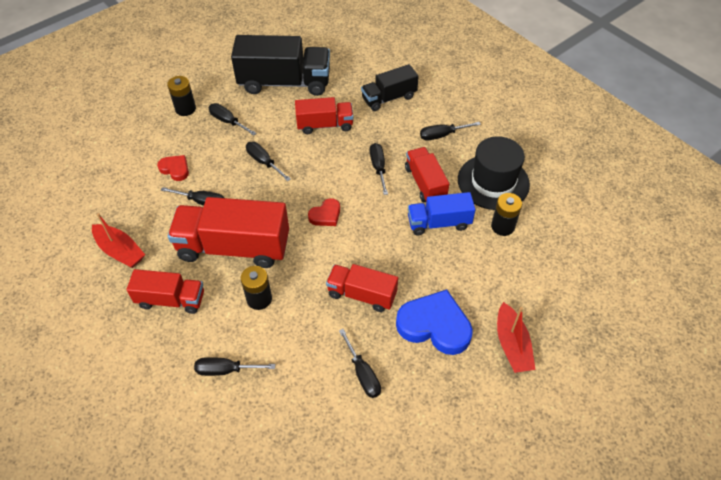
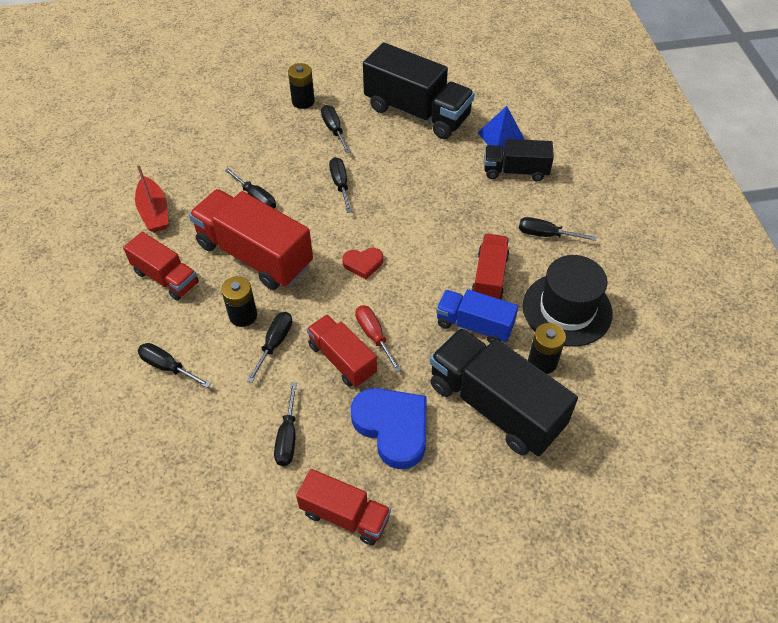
camera: 30 degrees right, 0 degrees up
(175, 169) = (253, 156): red heart -> none
(325, 125) = (427, 172): red truck -> red truck (345, 515)
(361, 77) = (502, 137): none -> blue pyramid
(372, 265) = (374, 336): none -> red screwdriver
(378, 168) = (451, 239): black screwdriver -> black screwdriver (275, 343)
(493, 273) = (495, 406): none -> black truck
(512, 345) = (460, 490): red boat -> none

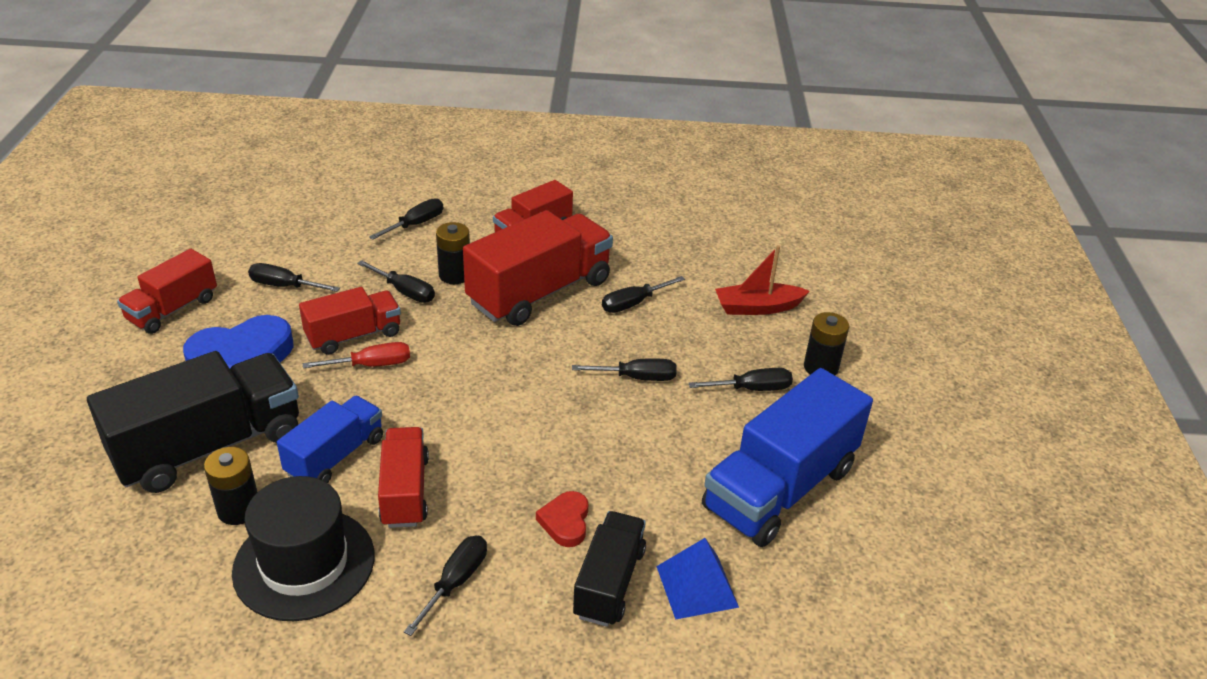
camera: 100 degrees right, 15 degrees down
(154, 212) = (634, 230): red boat -> red boat (757, 307)
(363, 264) = (486, 375): red heart -> red heart (565, 522)
(417, 112) = (779, 488): black truck -> blue truck
(489, 277) = (405, 491): red truck -> red truck turned 120 degrees counterclockwise

